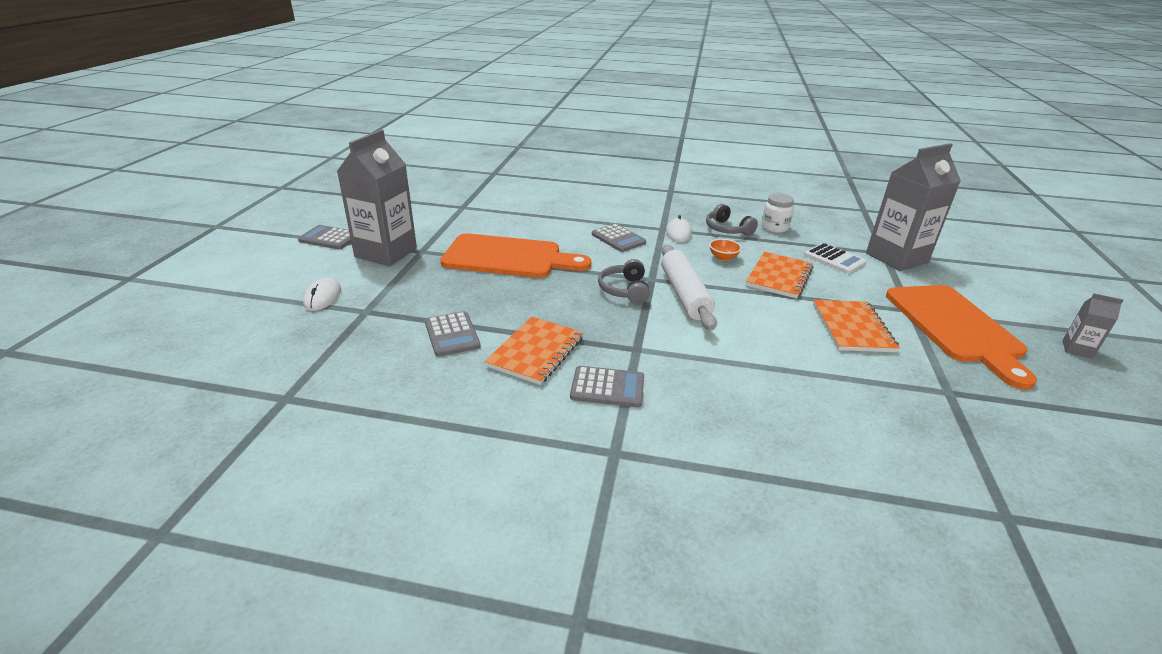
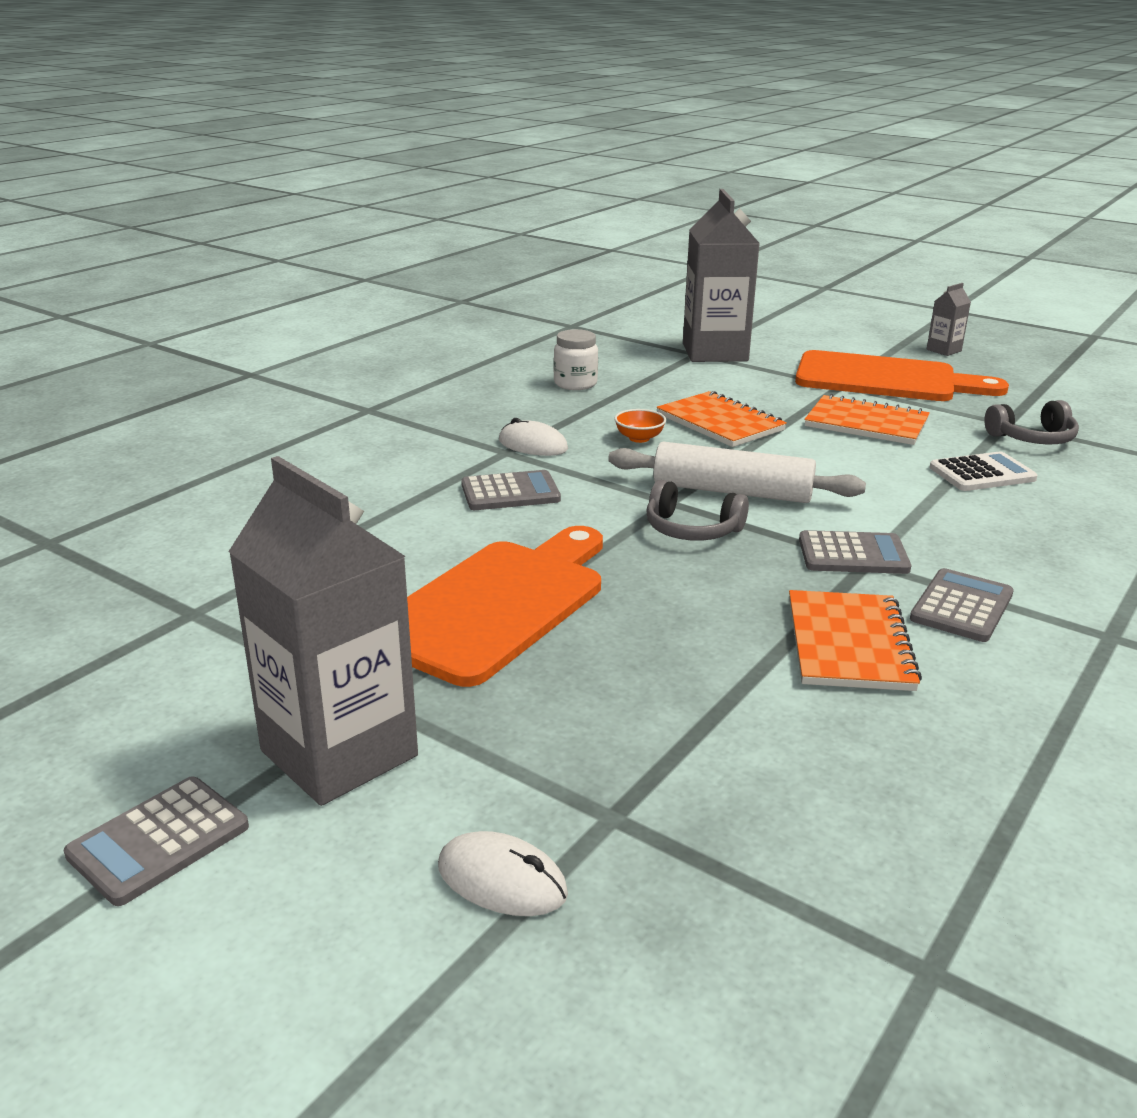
camera: 65 degrees left, 5 degrees down
(452, 334) = (760, 717): grey calculator -> grey calculator (853, 554)
(536, 352) = (849, 644): orange notebook -> orange notebook turned 45 degrees clockwise
(727, 229) = (552, 411): grey headphones -> grey headphones (1032, 438)
(834, 259) = (694, 381): white calculator -> white calculator (982, 473)

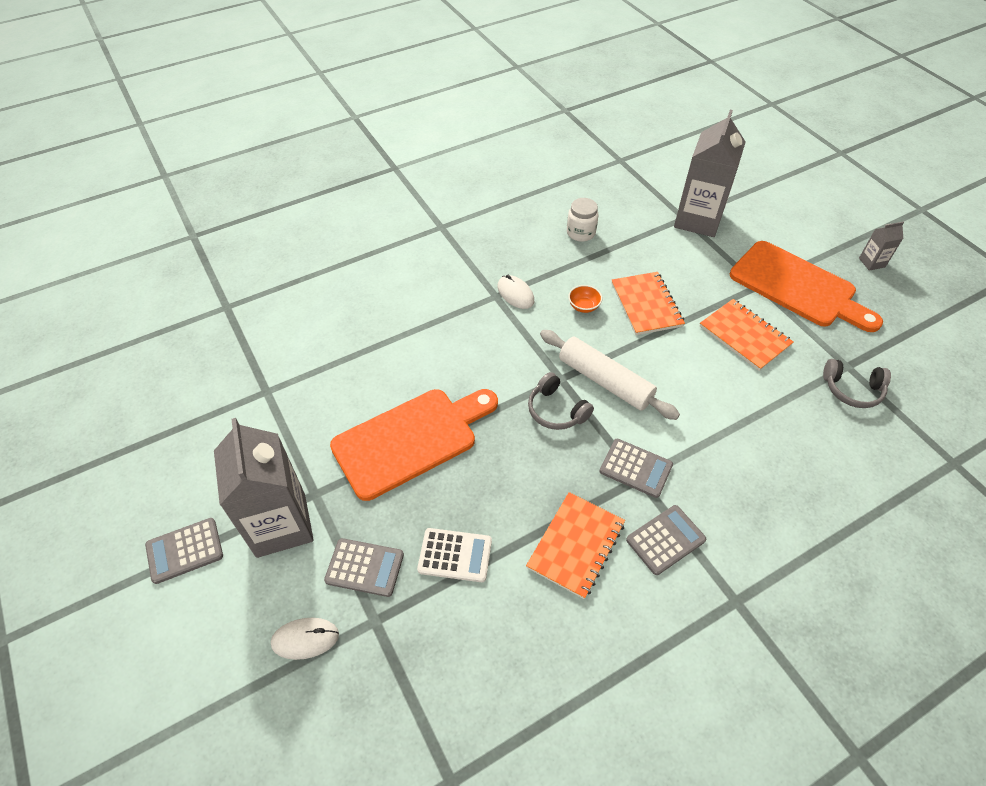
camera: 25 degrees right, 25 degrees up
(502, 880) = (305, 639): white mouse -> white mouse turned 60 degrees counterclockwise
(510, 492) = (475, 338): grey calculator -> grey calculator (364, 567)
(982, 473) = (783, 416): white calculator -> white calculator (455, 555)

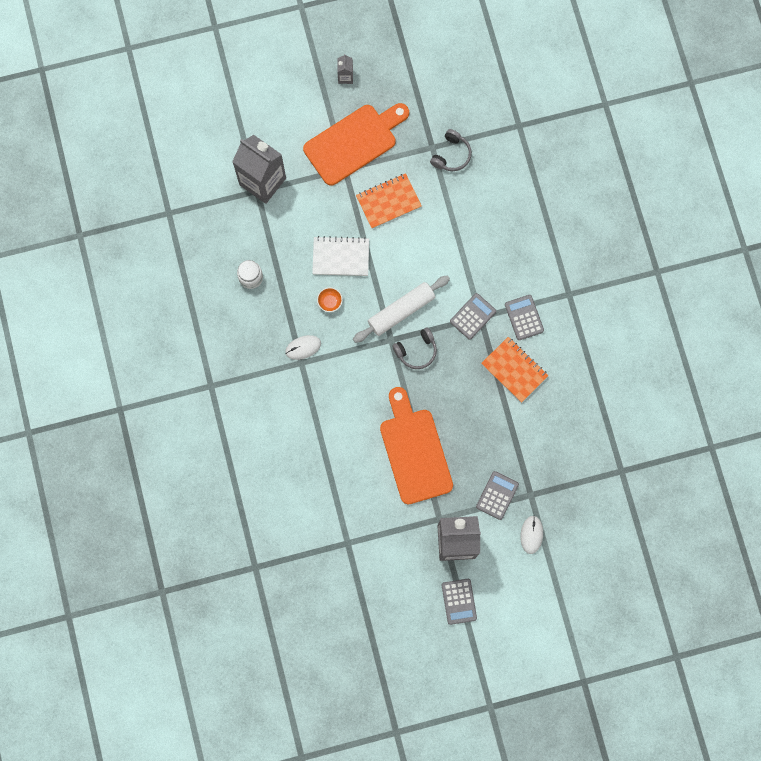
camera: 75 degrees left, 25 degrees up
(455, 555) = (502, 441): white calculator -> none
(646, 305) = (341, 257): orange notebook -> white notebook

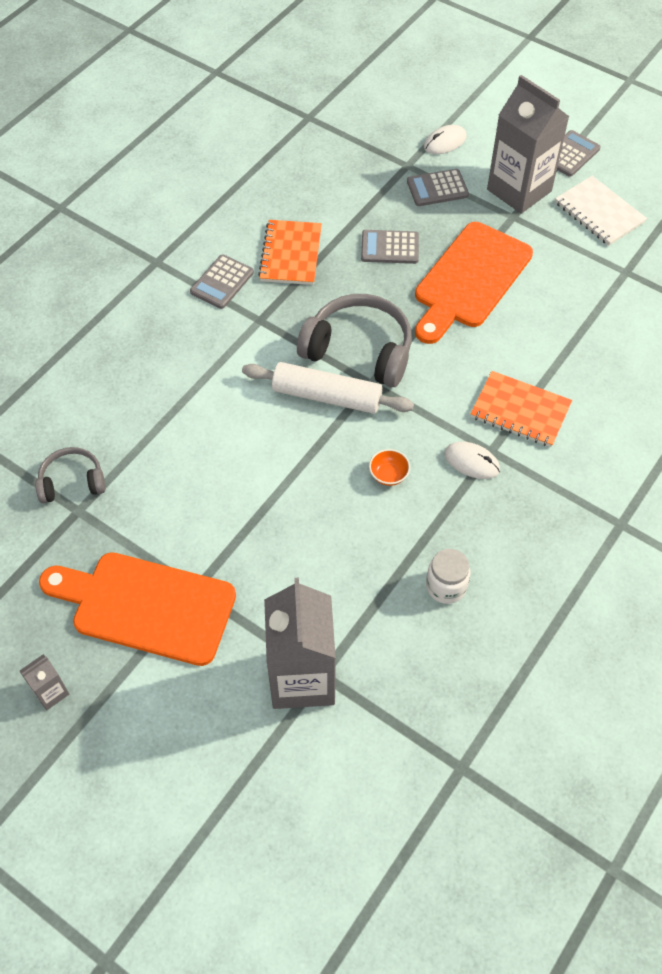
camera: 130 degrees left, 20 degrees down
(341, 257) = (320, 505): white notebook -> white notebook (599, 213)
(388, 201) = (198, 506): orange notebook -> orange notebook (520, 411)
(416, 350) = (359, 351): grey headphones -> grey headphones, size x1.76
(473, 316) = (266, 327): grey calculator -> grey calculator (390, 247)

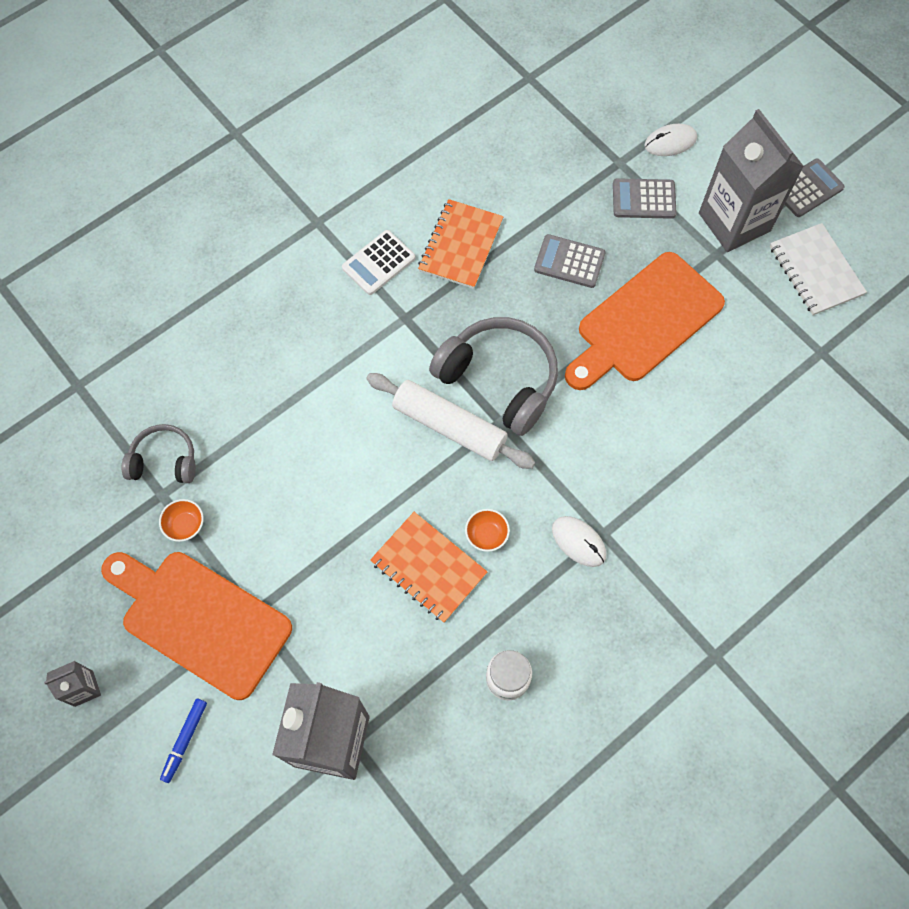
camera: 15 degrees right, 10 degrees up
(108, 531) = (185, 525): none -> orange bowl
(163, 713) = (185, 740): none -> blue marker
(222, 282) = (378, 263): grey calculator -> white calculator
(520, 411) = (649, 494): orange notebook -> orange notebook (428, 568)

